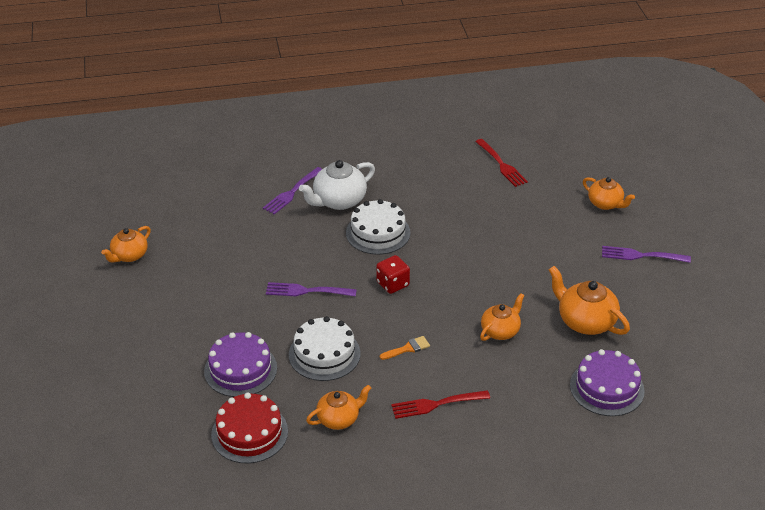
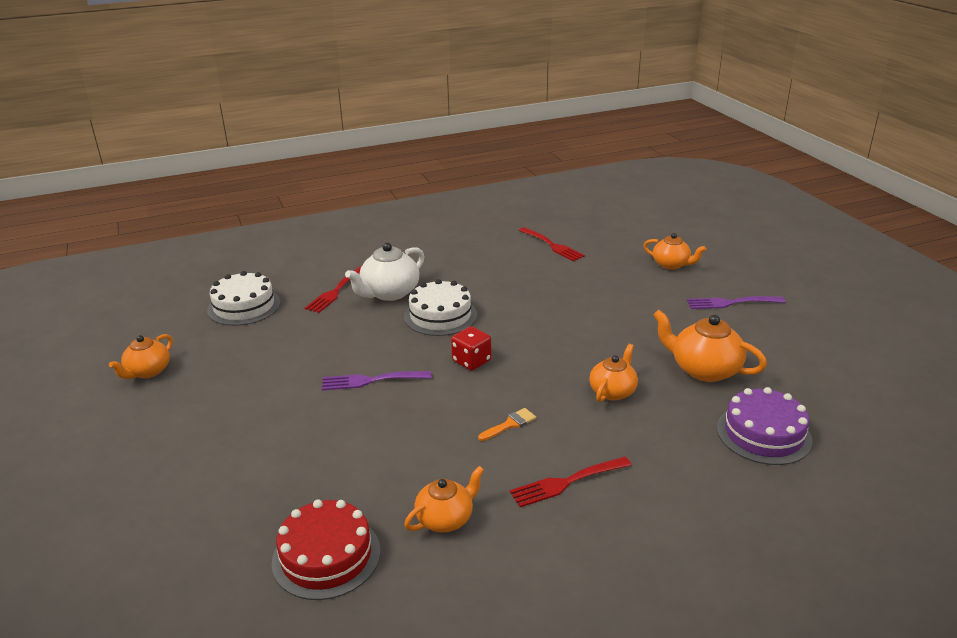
camera: 10 degrees left, 10 degrees down
(240, 369) = (302, 477): purple cake -> none
(292, 192) = (335, 291): purple fork -> red fork
(324, 354) = (408, 444): white cake -> white cake (244, 306)

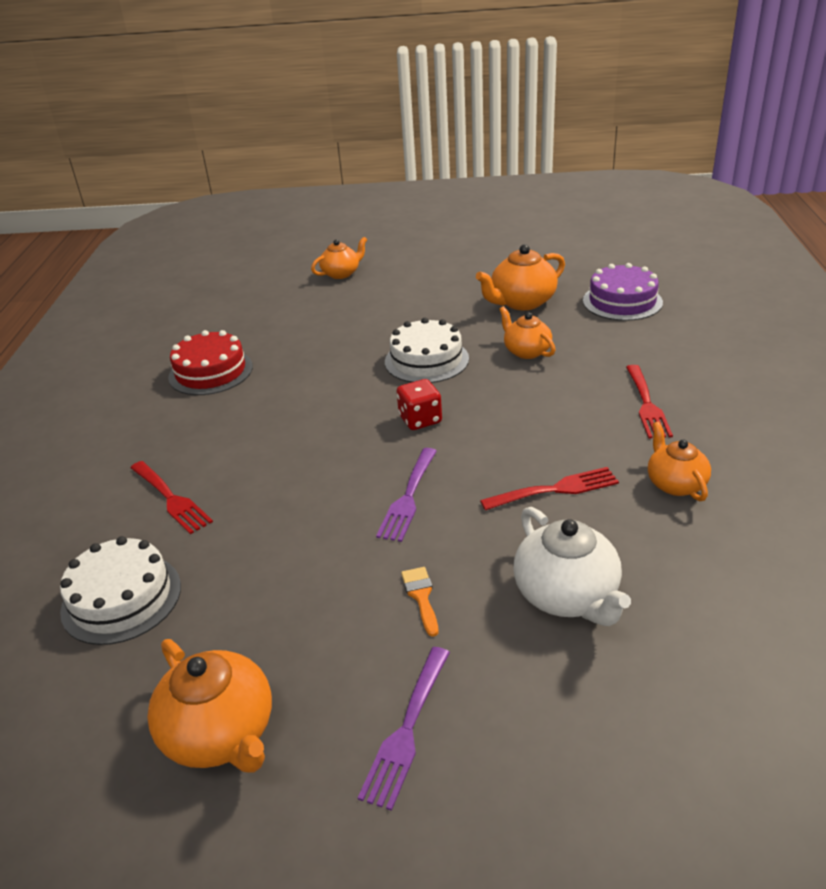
camera: 65 degrees left, 5 degrees up
(148, 371) = (221, 734): orange teapot -> orange teapot, size x1.51
(326, 556) = (710, 576): red cake -> red cake (210, 372)
(389, 293) = (221, 453): white teapot -> white teapot (567, 595)
(440, 316) = (311, 424): white cake -> white cake (426, 360)
(510, 424) = (546, 417): orange brush -> orange brush (421, 597)
(552, 245) = (233, 324): red fork -> red fork (555, 490)
(731, 303) = (431, 265): purple fork -> purple fork (406, 730)

